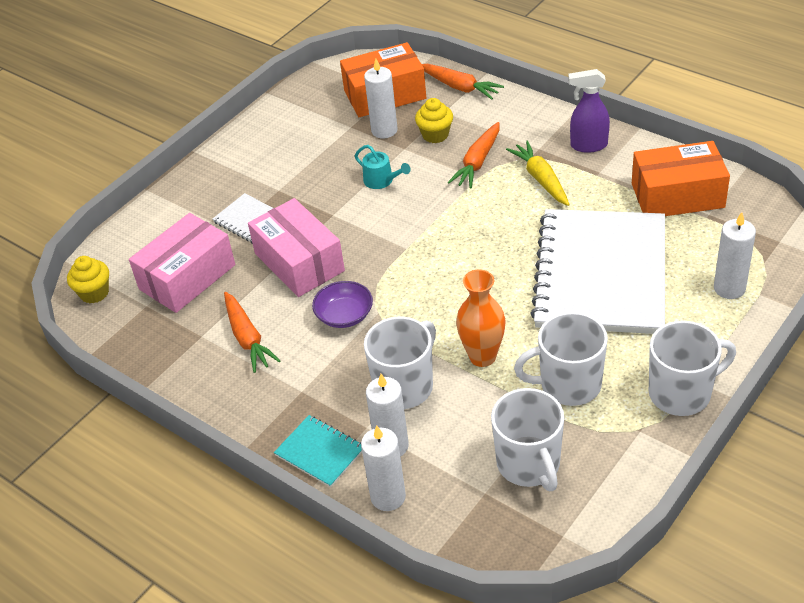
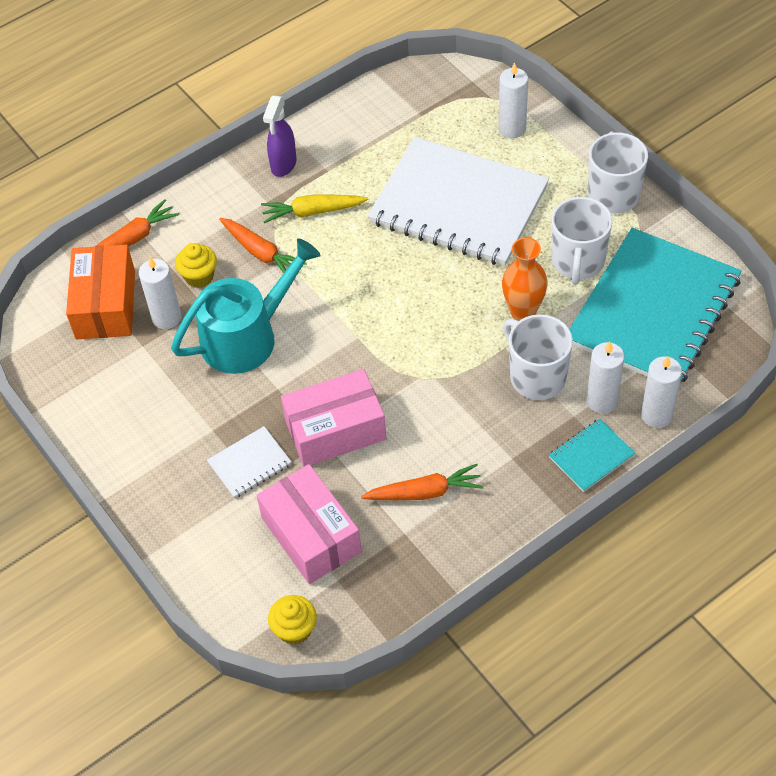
camera: 75 degrees left, 10 degrees up
(344, 315) = (427, 405): purple bowl -> none
(381, 180) = (246, 336): turquoise watering can -> turquoise watering can, size x2.31
(529, 464) = (653, 310): white mug -> turquoise notebook
(677, 195) = (385, 125): orange box -> none

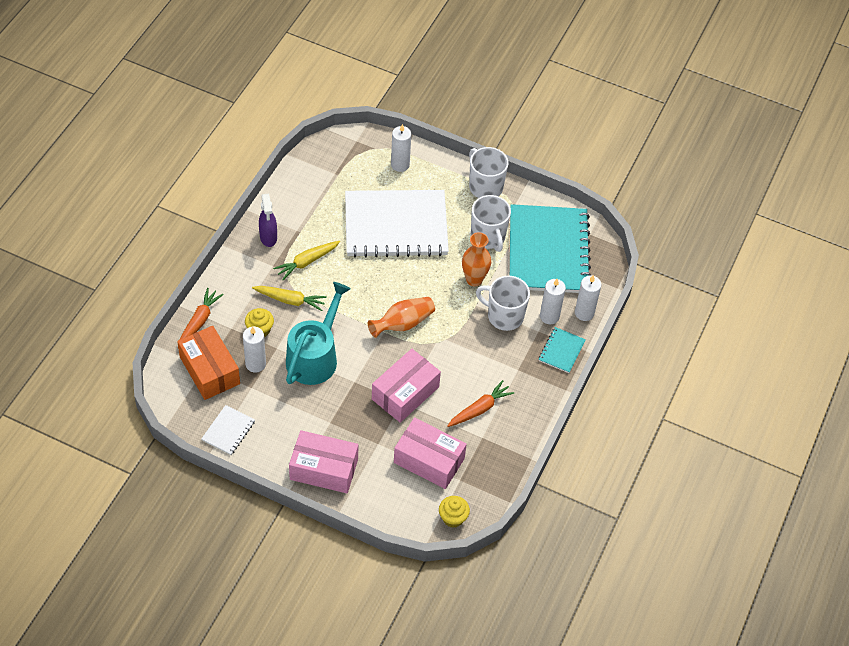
camera: 35 degrees left, 0 degrees up
(165, 489) = (324, 469): none -> pink box
(249, 463) = (366, 433): white notebook -> white notebook (228, 431)
(261, 253) = (290, 300): orange carrot -> yellow carrot
(389, 336) = (403, 324): none -> orange vase

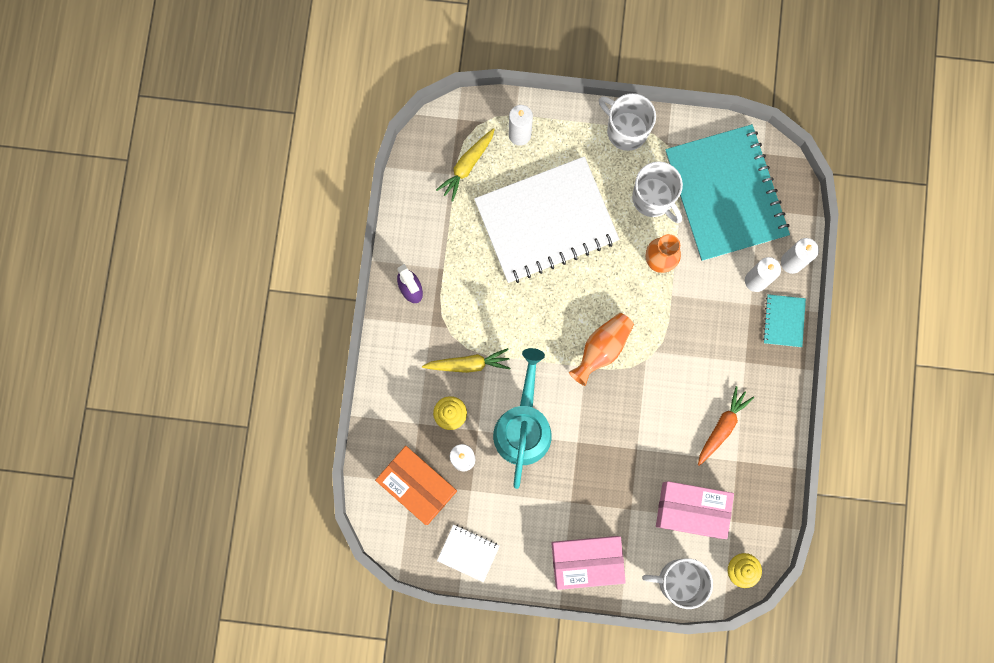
camera: 15 degrees left, 25 degrees up
(199, 321) = (380, 428): orange carrot -> none
(228, 431) = (468, 553): white notebook -> white notebook turned 75 degrees counterclockwise
(307, 262) = (467, 306): yellow carrot -> yellow carrot (467, 166)
(405, 393) = (636, 436): pink box -> none
(504, 316) = (707, 298): white mug -> white mug (678, 580)

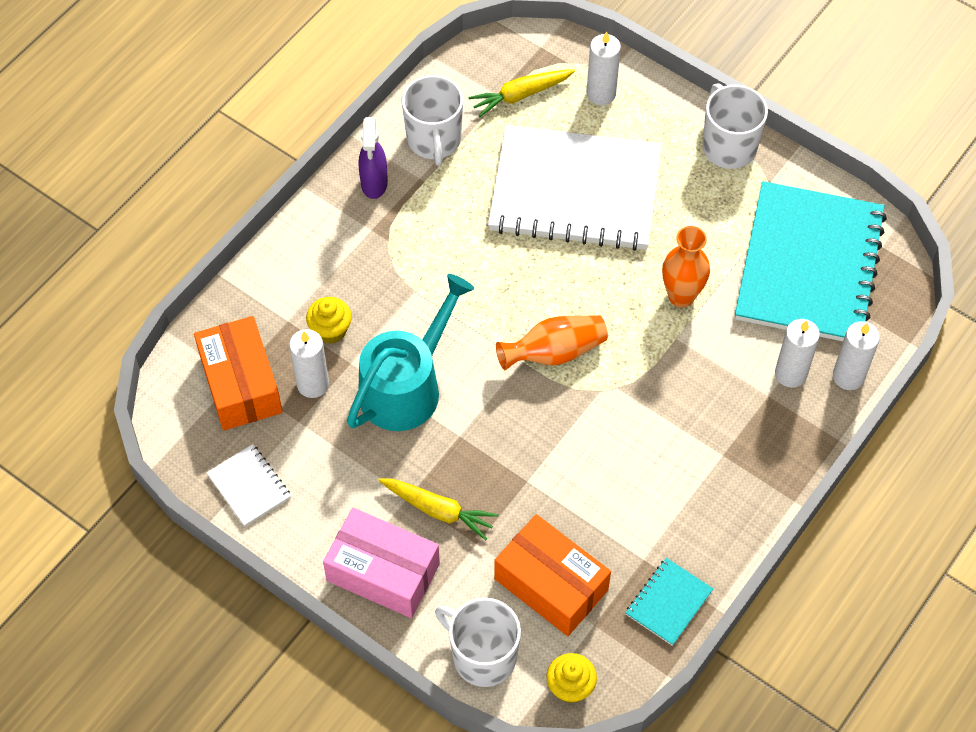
camera: 30 degrees right, 20 degrees down
(468, 364) = (386, 289): yellow carrot -> yellow carrot (438, 510)
(653, 198) = (717, 229): white mug -> white mug (434, 140)
(691, 510) = (551, 584): pink box -> orange box
(722, 427) = (648, 511): orange carrot -> none
(783, 321) = (799, 434): turquoise notebook -> turquoise notebook (668, 602)

